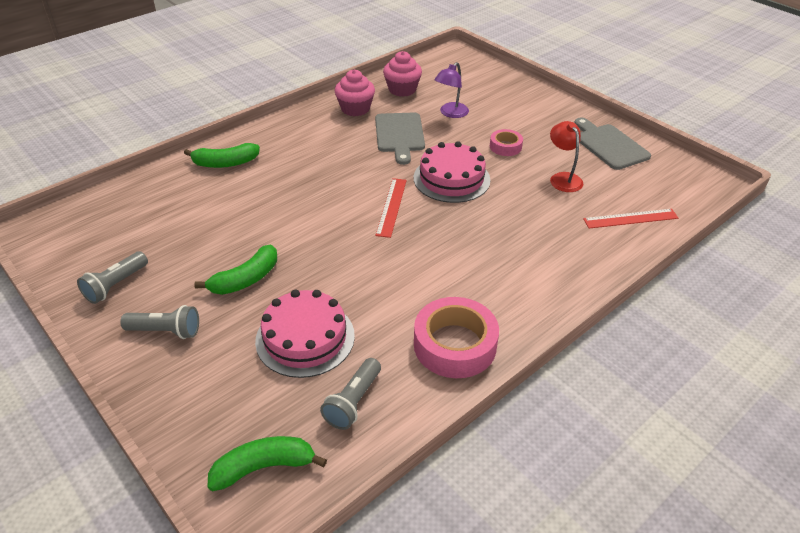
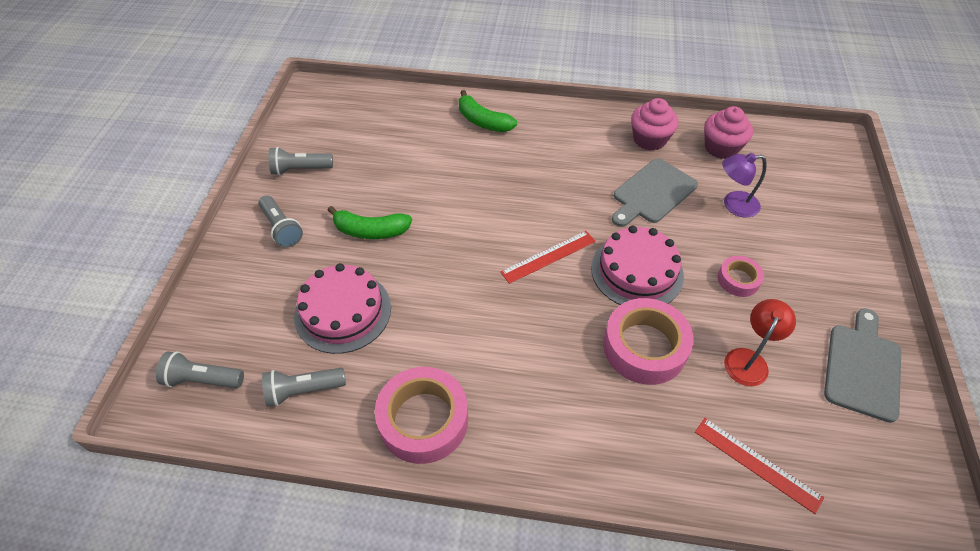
camera: 50 degrees right, 10 degrees up
(264, 467) = (203, 379): green banana -> grey flashlight
(510, 210) = (644, 347): none -> pink tape

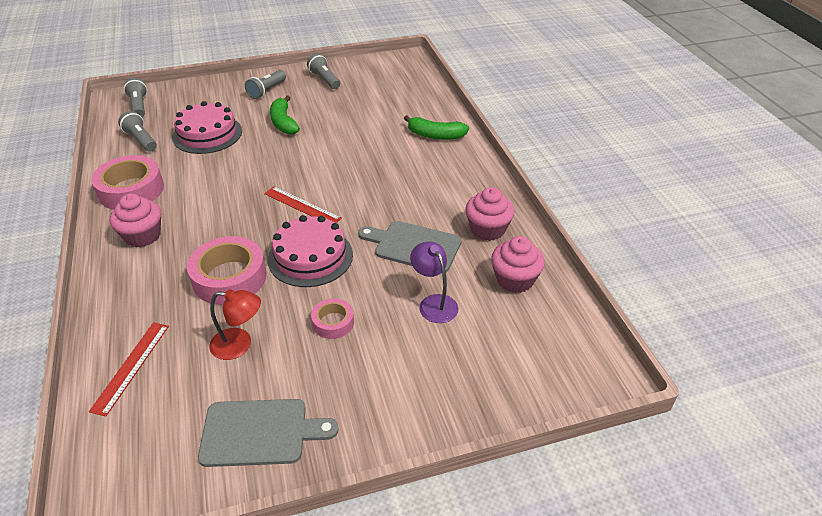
camera: 65 degrees right, 10 degrees down
(483, 121) = (435, 135): green banana -> green banana turned 90 degrees counterclockwise
(531, 420) = (142, 236): none -> pink cupcake

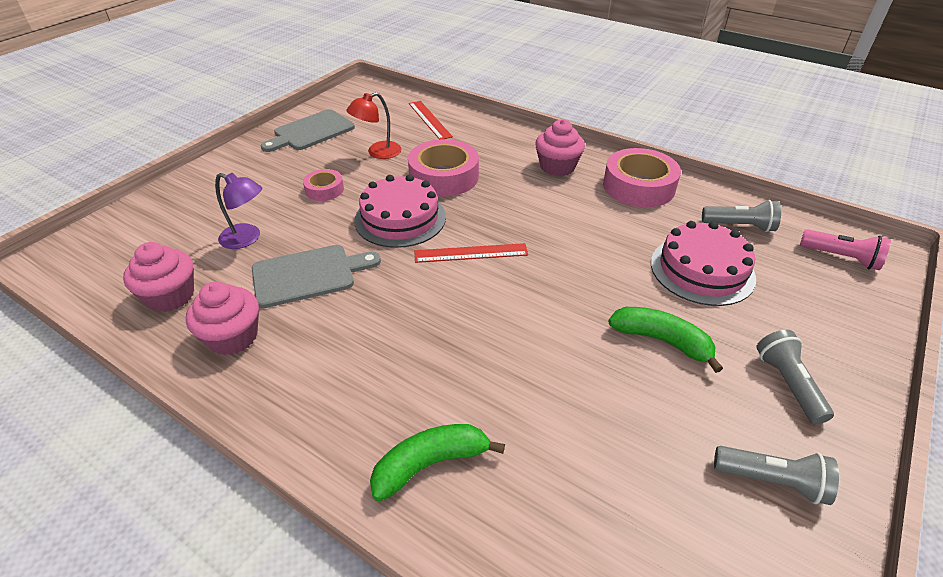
camera: 140 degrees right, 0 degrees up
(139, 106) = (841, 258): grey flashlight -> pink flashlight

